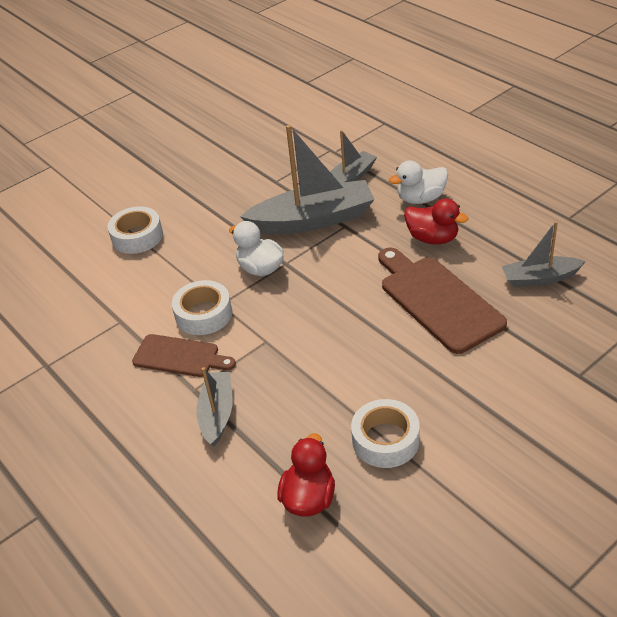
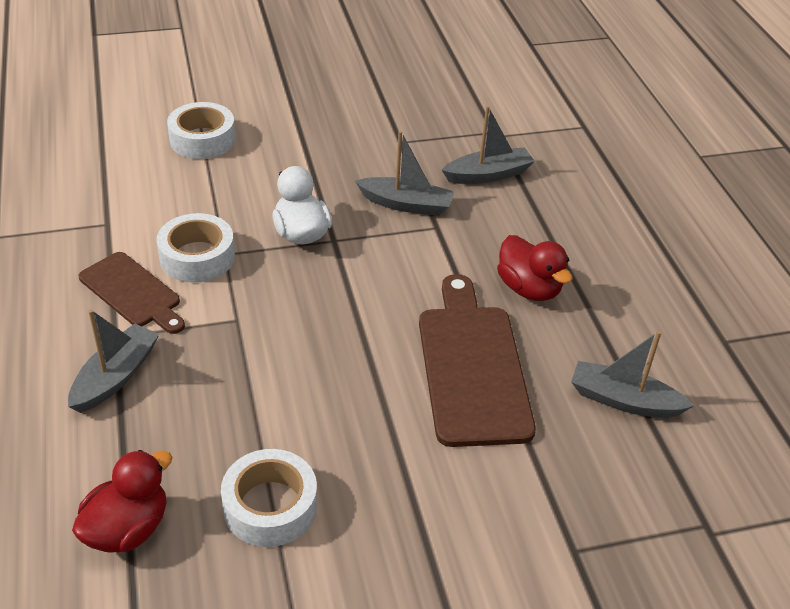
camera: 20 degrees right, 0 degrees up
(313, 220) = (406, 204): grey boat -> grey boat, size x0.56
(420, 199) = (553, 235): white duck -> none

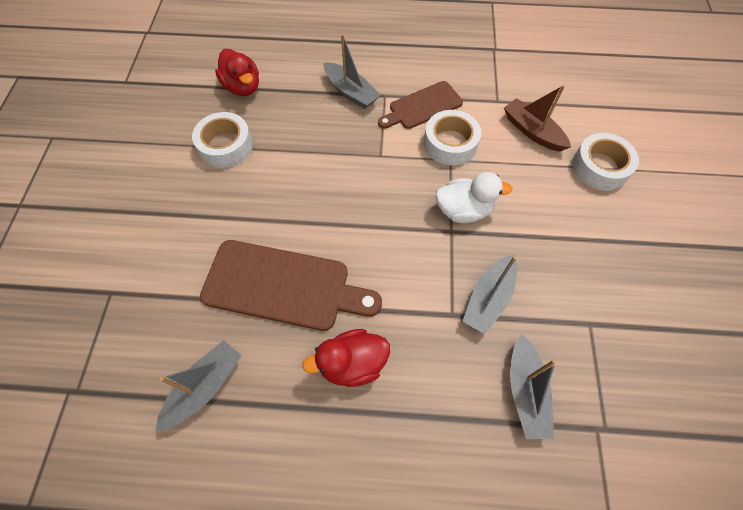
camera: 110 degrees right, 20 degrees up
(158, 190) = (532, 131): none -> brown boat

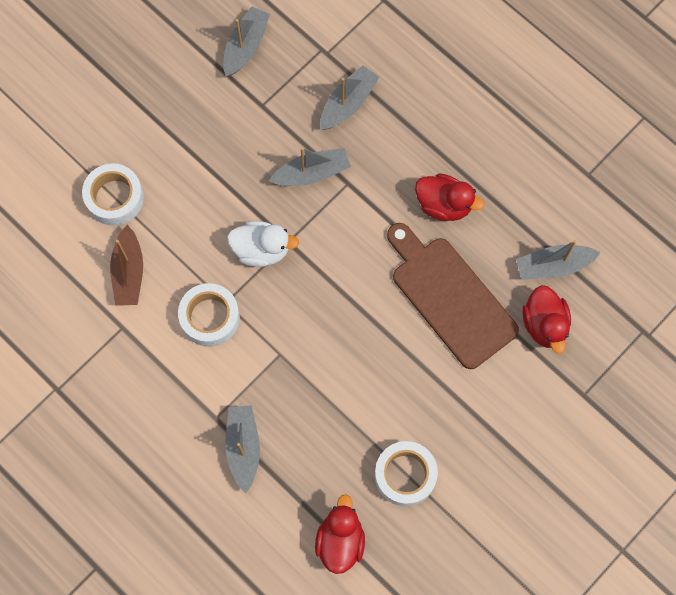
camera: 140 degrees left, 10 degrees up
(181, 325) = (544, 324): none -> red duck
(422, 106) = (194, 376): brown cutting board -> none
(463, 210) = (261, 250): white duck -> white duck turned 150 degrees clockwise
(666, 369) = (246, 46): none -> grey boat

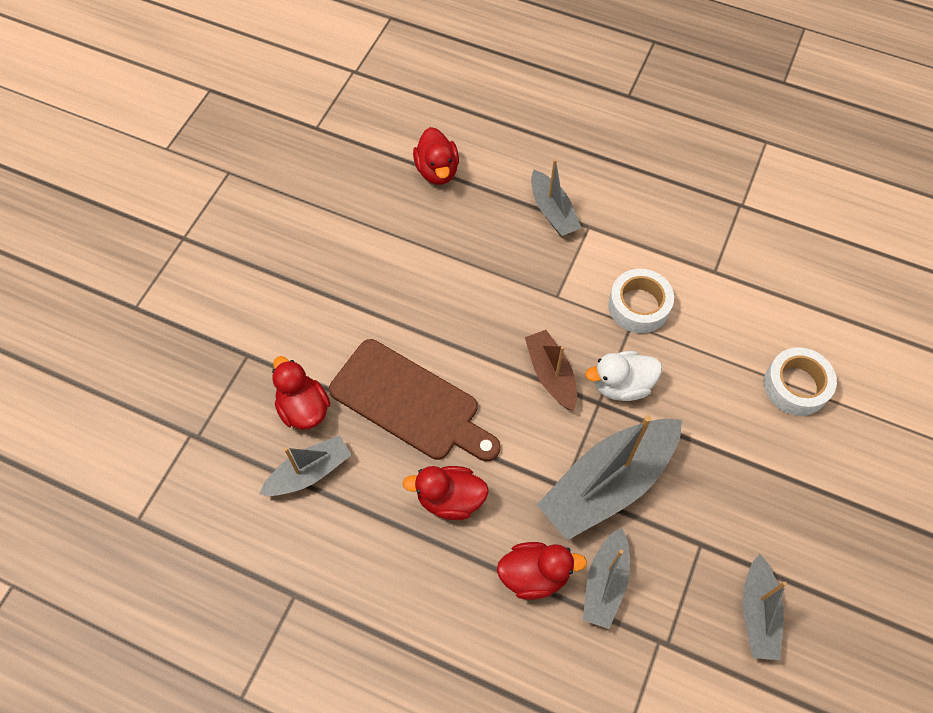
camera: 160 degrees right, 10 degrees down
(129, 272) = (738, 320): brown boat -> brown boat (551, 374)
(312, 173) = (608, 484): grey boat -> grey boat, size x1.78
(399, 126) = (534, 575): none -> red duck
(405, 475) = (399, 235): white tape -> none

